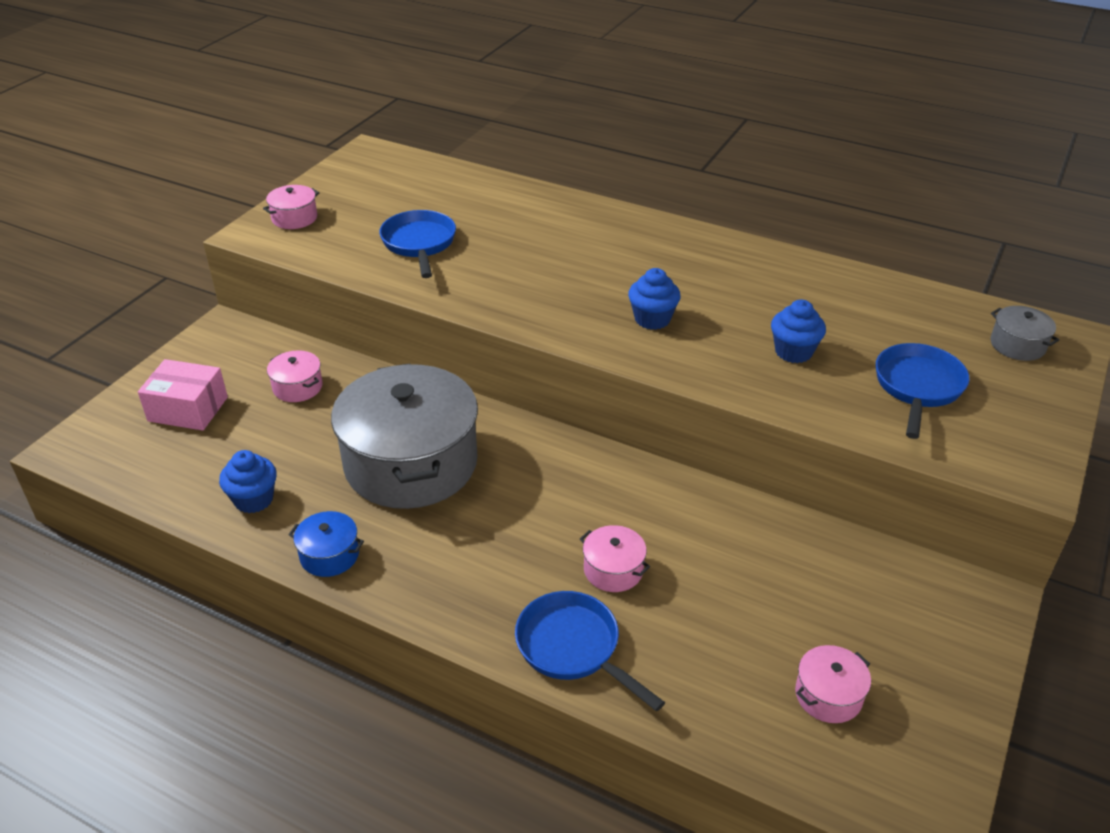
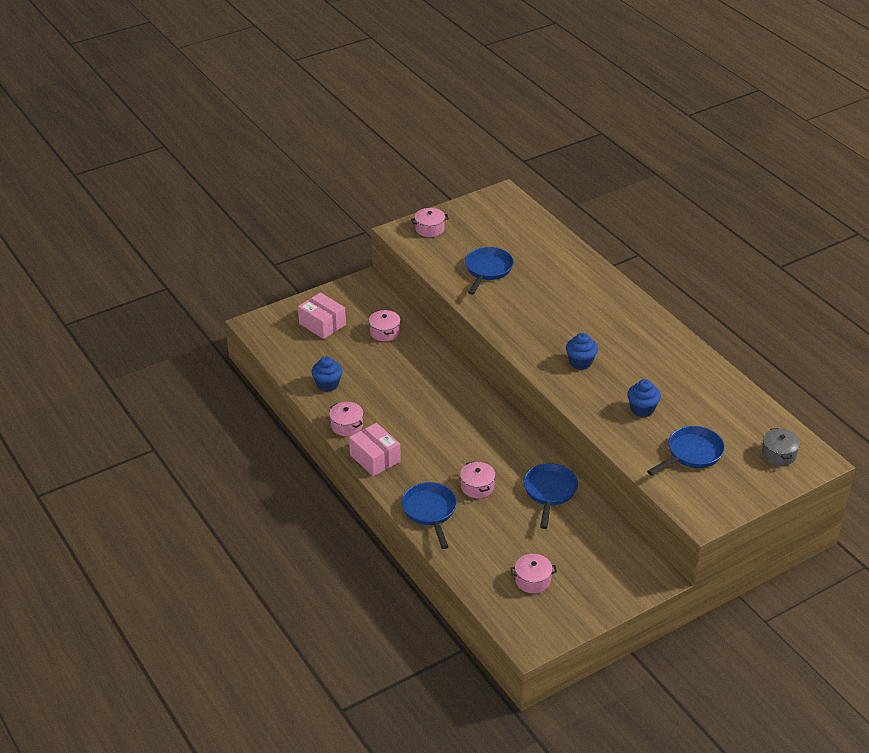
camera: 30 degrees right, 0 degrees up
(329, 555) = (347, 425): blue pot -> pink pot
(411, 463) = (416, 396): grey pot -> none
(414, 592) = (375, 458): none -> pink box
(724, 532) = (549, 492): none -> blue pan

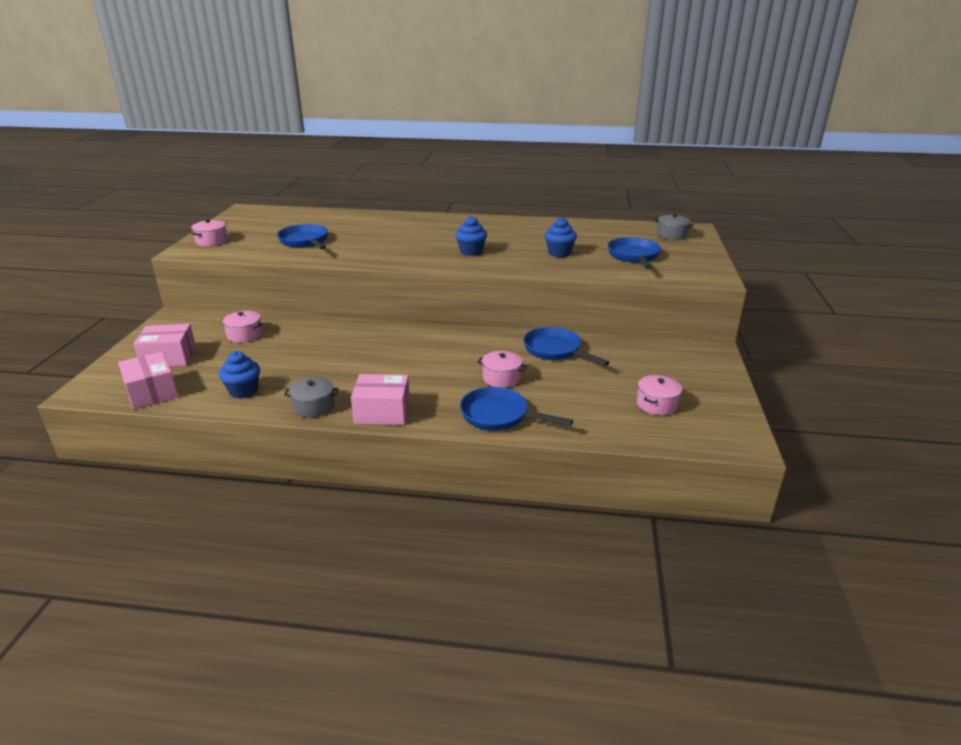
camera: 50 degrees left, 10 degrees down
(284, 350) = (152, 392): none -> pink box
(347, 425) = (313, 406): pink pot -> grey pot

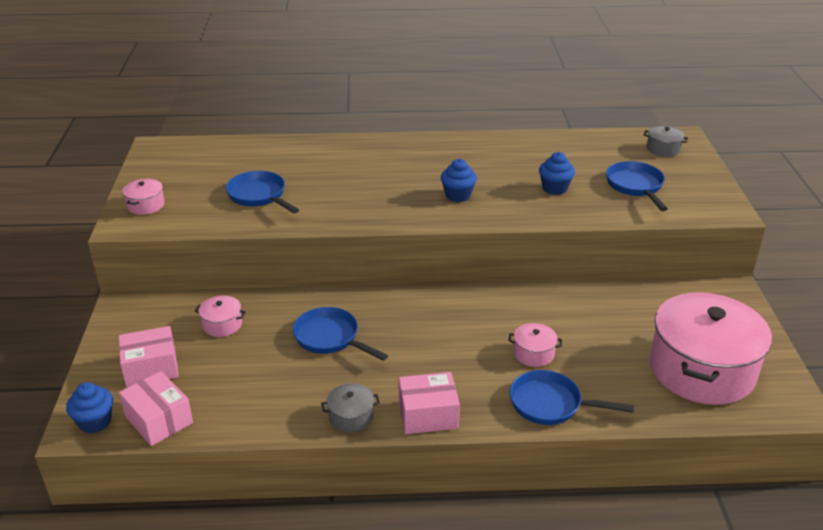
camera: 10 degrees left, 5 degrees up
(243, 391) = (263, 405): blue cupcake -> blue cupcake (95, 422)
(555, 350) = (575, 309): blue pan -> blue pan (330, 338)
(657, 404) = (701, 369): pink pot -> pink pot, size x2.47

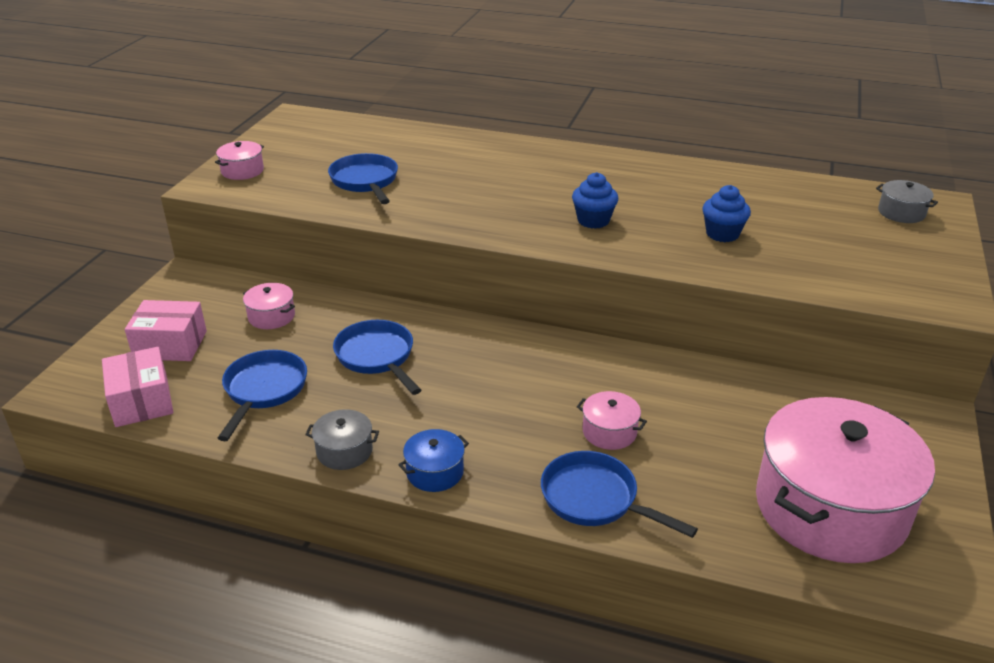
camera: 20 degrees right, 0 degrees up
(95, 422) = (79, 387): blue cupcake -> none
(428, 414) = (435, 472): pink box -> blue pot
(635, 186) = (834, 250): blue pan -> blue pan (264, 390)

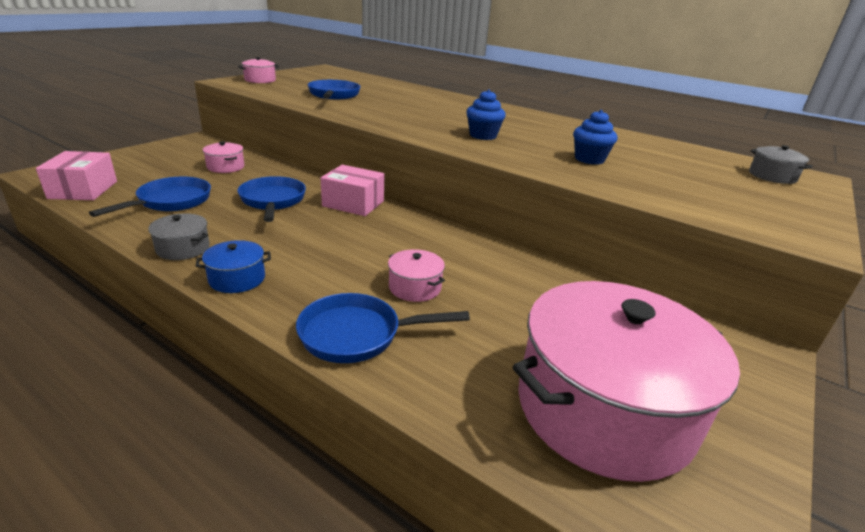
camera: 15 degrees right, 5 degrees down
(170, 345) = (142, 167): pink box -> pink box (353, 203)
(595, 499) = (357, 335): blue pan -> blue pan turned 60 degrees counterclockwise

